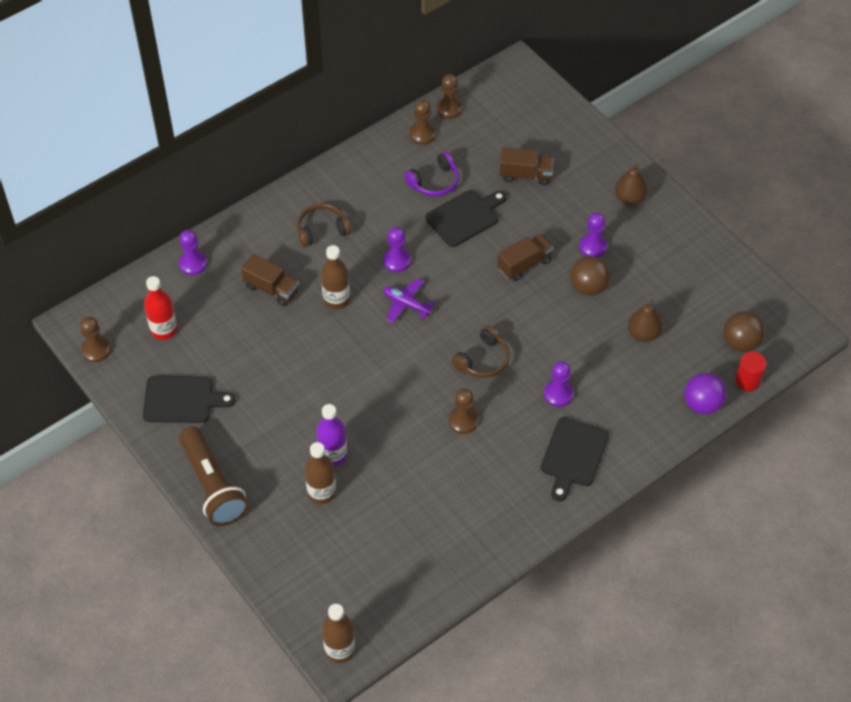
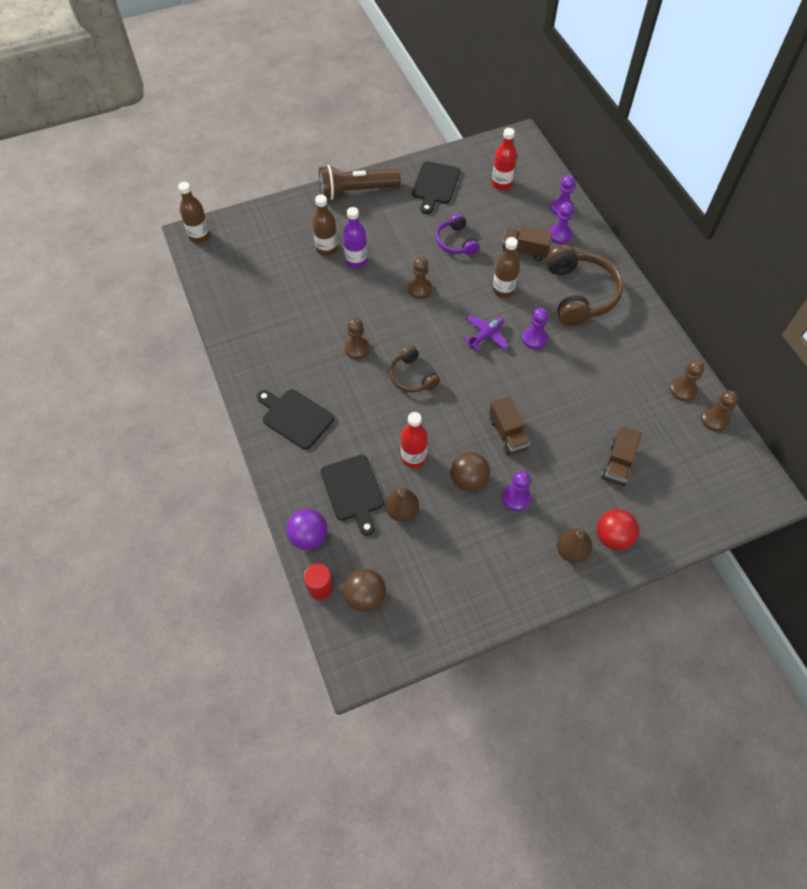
camera: 105 degrees right, 5 degrees up
(96, 350) = (494, 146): brown pawn -> brown pawn (419, 289)
(271, 289) = (524, 251): brown truck -> brown truck turned 60 degrees clockwise
(321, 230) = (580, 293): brown headphones -> brown headphones, size x1.79
(434, 182) = (621, 386): purple headphones -> purple headphones (455, 242)
(465, 217) = (574, 401): black cutting board -> black cutting board (353, 491)
(558, 394) = (359, 423): purple pawn -> purple pawn (560, 235)
(580, 337) = (413, 457): none -> red bottle
(603, 171) = (613, 537): none -> red ball

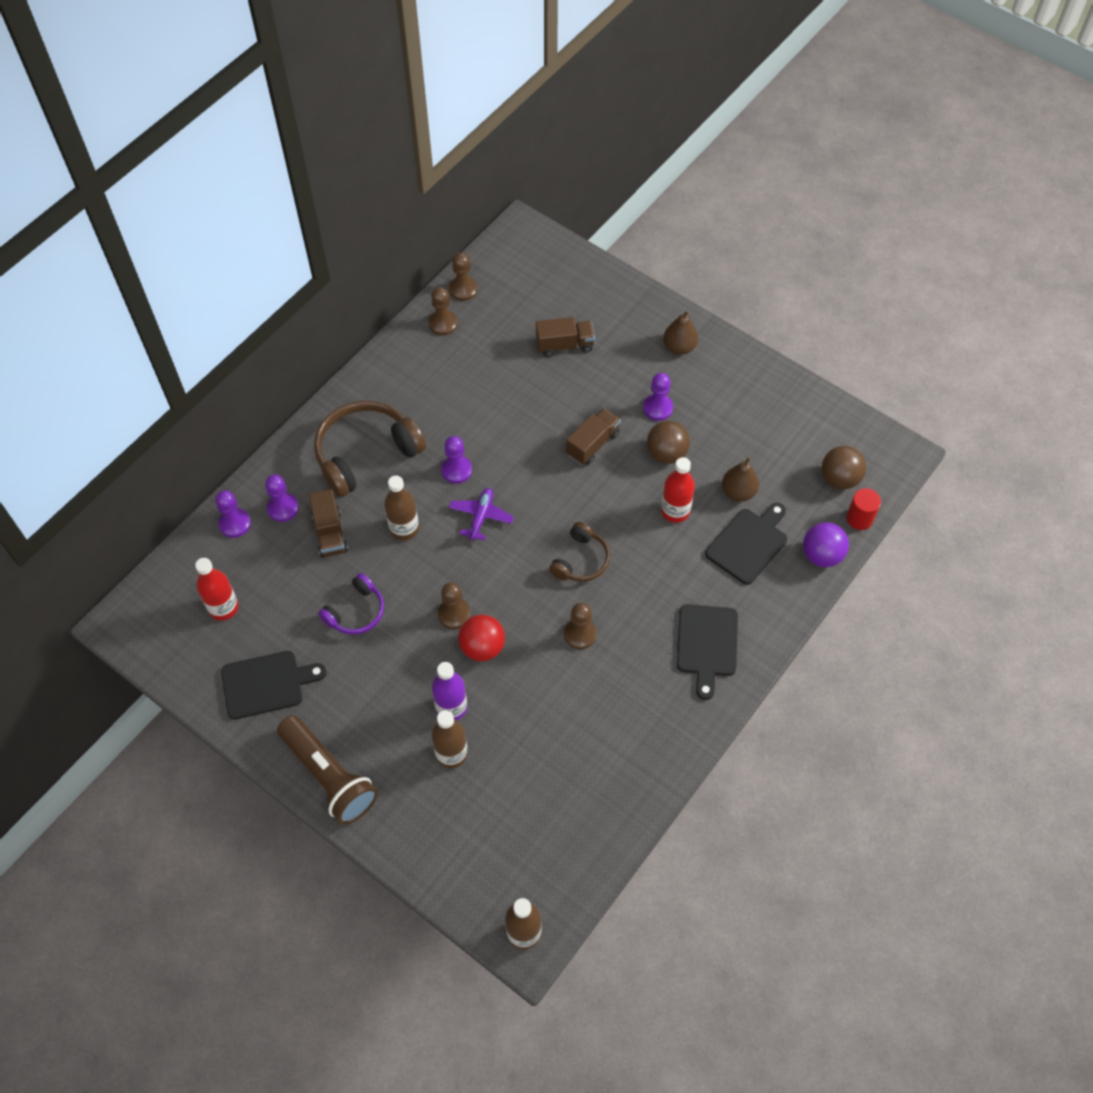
camera: 120 degrees left, 0 degrees up
(486, 335) = (481, 517): purple plane -> purple plane turned 90 degrees clockwise
(613, 537) = (644, 323): red ball -> red ball (482, 647)

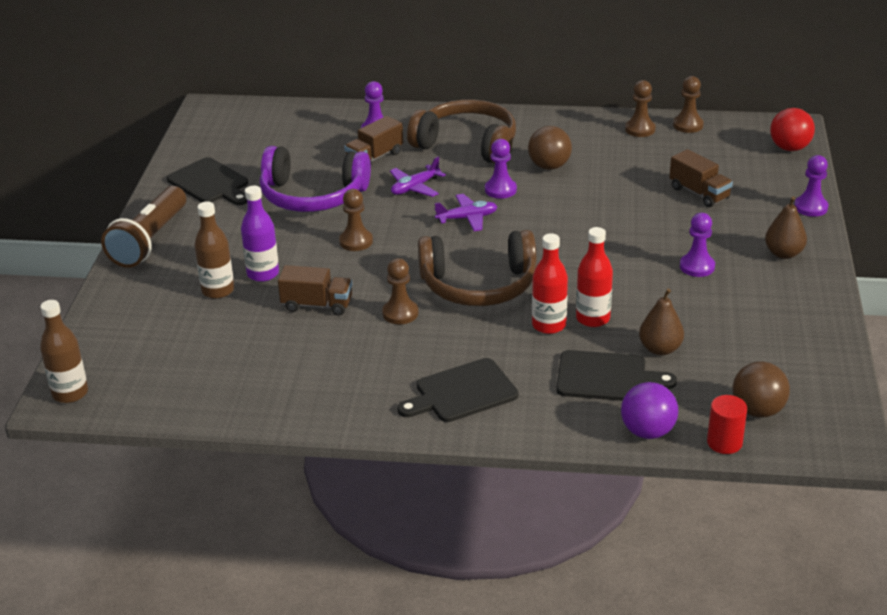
camera: 60 degrees right, 25 degrees down
(223, 607) = (261, 140): red bottle -> red bottle (549, 325)
(235, 523) = (340, 117): purple pawn -> purple pawn (810, 207)
(356, 612) = (312, 196): purple headphones -> purple headphones, size x1.79
(404, 528) = (415, 187): brown bottle -> purple plane
(482, 647) = (336, 267): red ball -> red ball (789, 148)
(581, 560) = (479, 285): brown headphones -> brown headphones, size x1.79
(593, 444) = (611, 246): brown truck -> brown truck (317, 305)
(666, 453) = (651, 290): brown ball -> brown ball (549, 166)

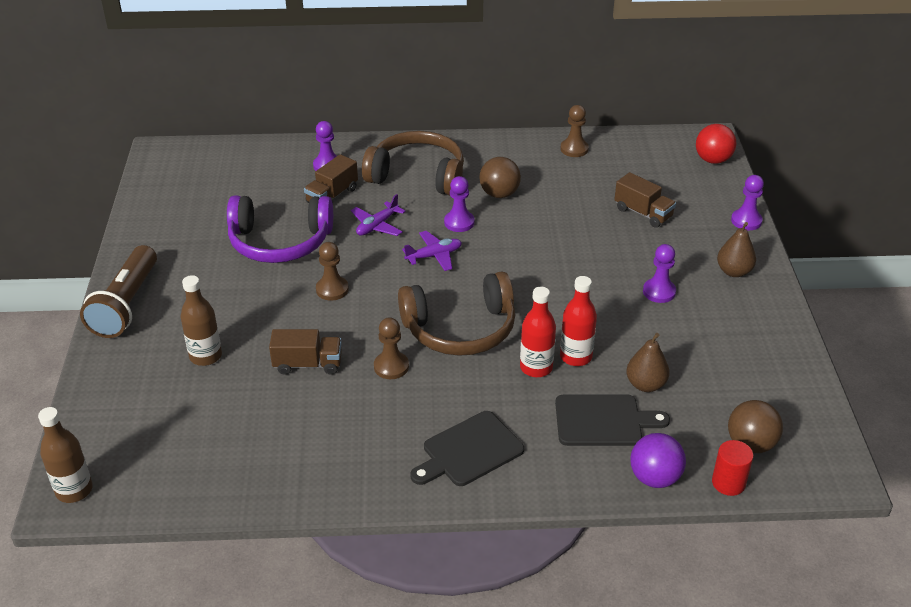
camera: 10 degrees left, 5 degrees up
(210, 183) = (176, 235): black cutting board -> none
(263, 274) = (247, 333): purple bottle -> none
(688, 125) = (616, 142): brown pawn -> none

